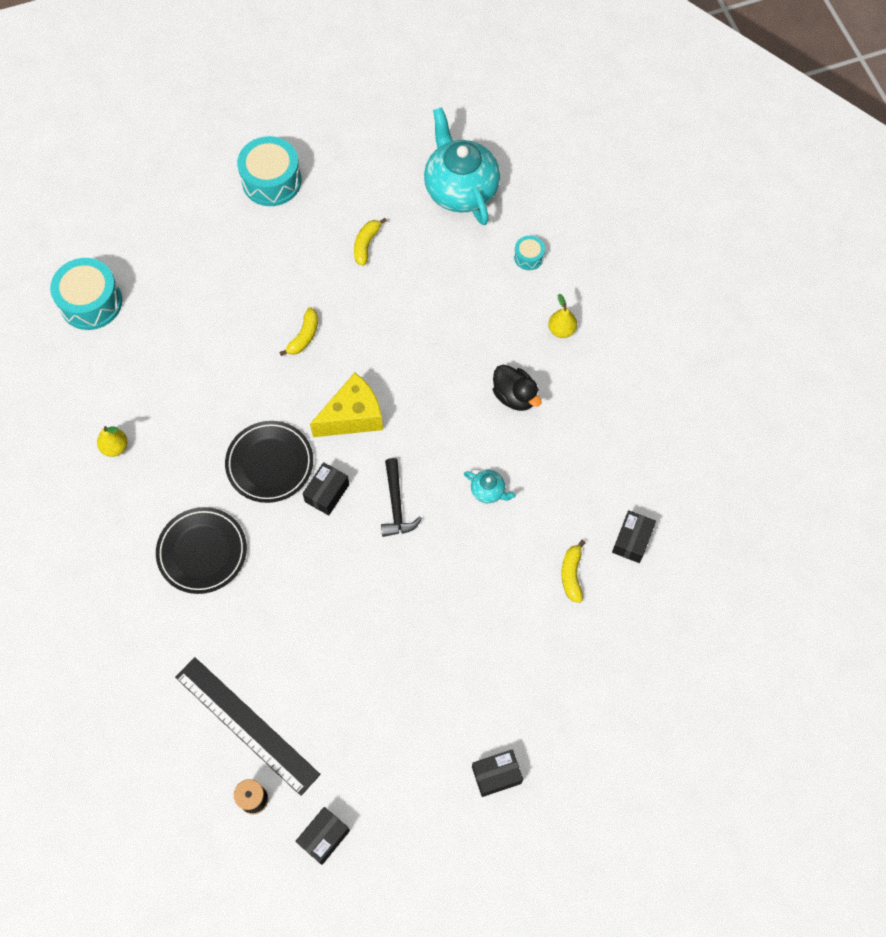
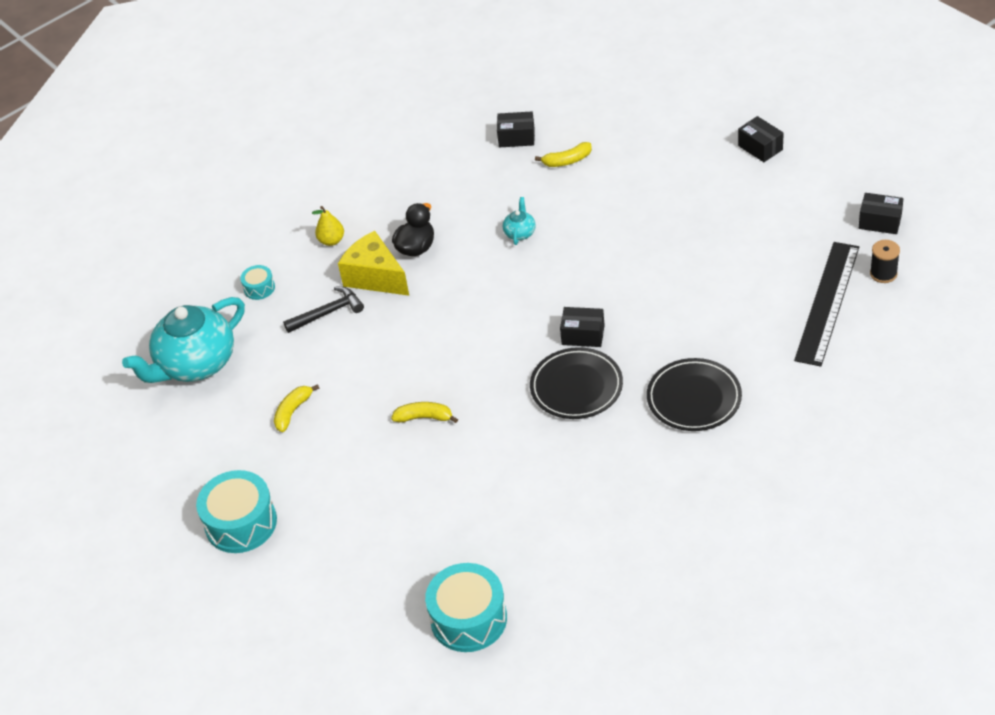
camera: 105 degrees left, 20 degrees down
(115, 447) = (627, 515): yellow pear -> none
(353, 416) = (494, 347): yellow cheese -> yellow cheese (375, 277)
(366, 244) = (293, 411): yellow banana -> yellow banana turned 120 degrees clockwise
(396, 505) = (567, 285): black hammer -> black hammer (328, 312)

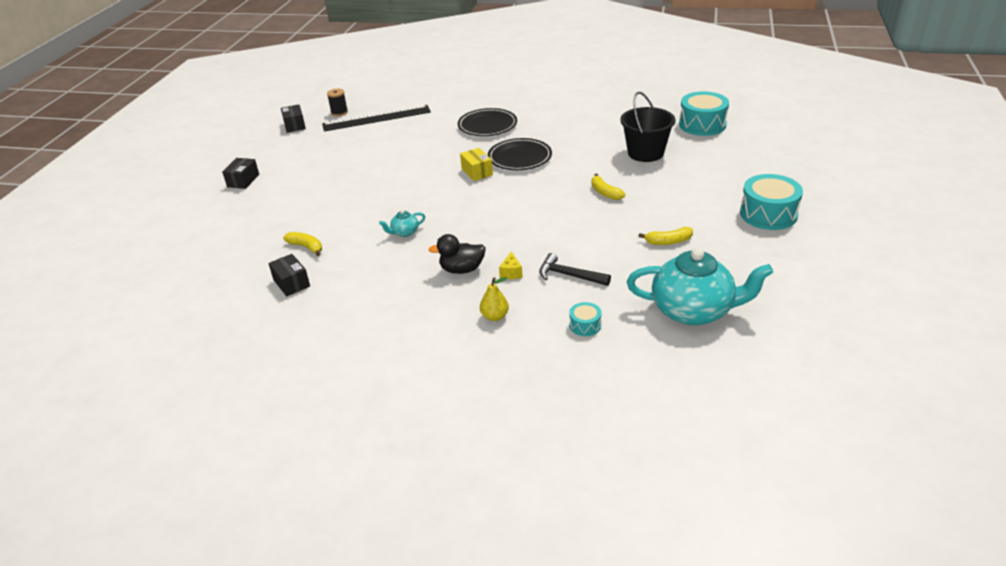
camera: 130 degrees left, 10 degrees down
(375, 277) = (511, 272): yellow cheese -> yellow cheese, size x0.45
(464, 508) = (645, 153): none -> black bucket
(583, 335) = (477, 172): black box -> yellow box

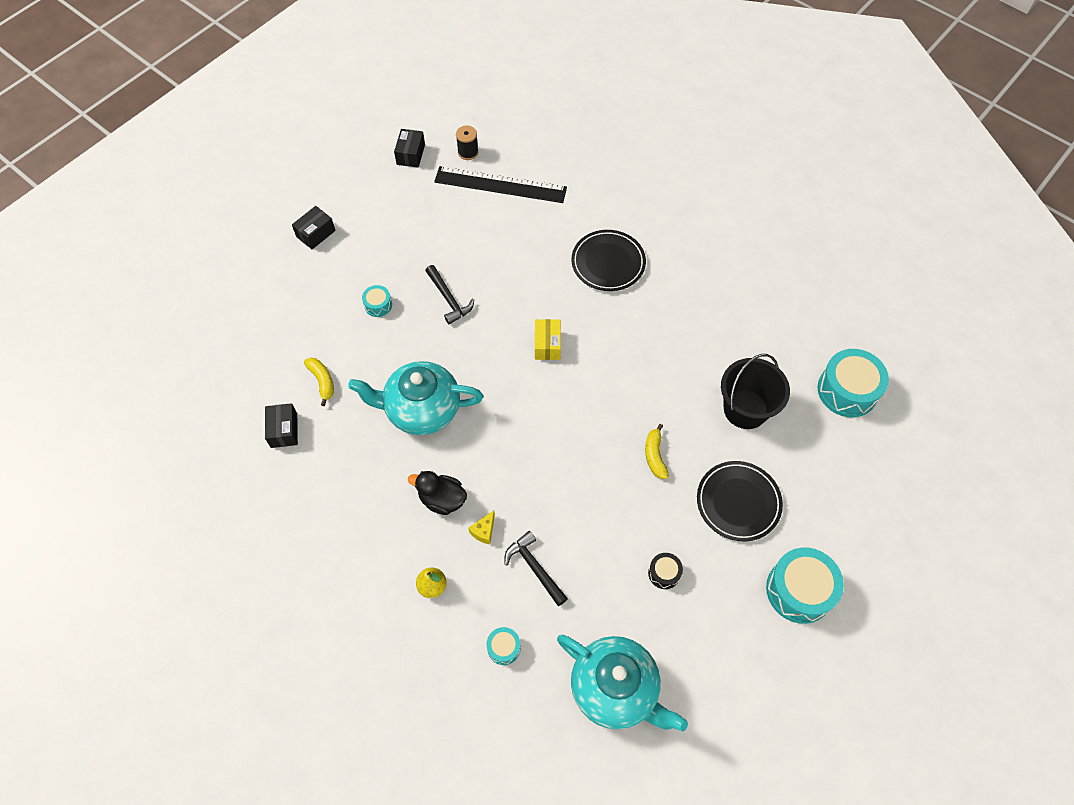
camera: 25 degrees right, 25 degrees up
(324, 196) = (378, 305): none -> turquoise drum
(381, 176) = (449, 299): none -> black hammer
(404, 232) = (421, 409): turquoise teapot -> turquoise teapot, size x2.42
(520, 158) = (606, 343): black plate -> black plate (738, 502)
(668, 241) = (664, 573): yellow banana -> black drum

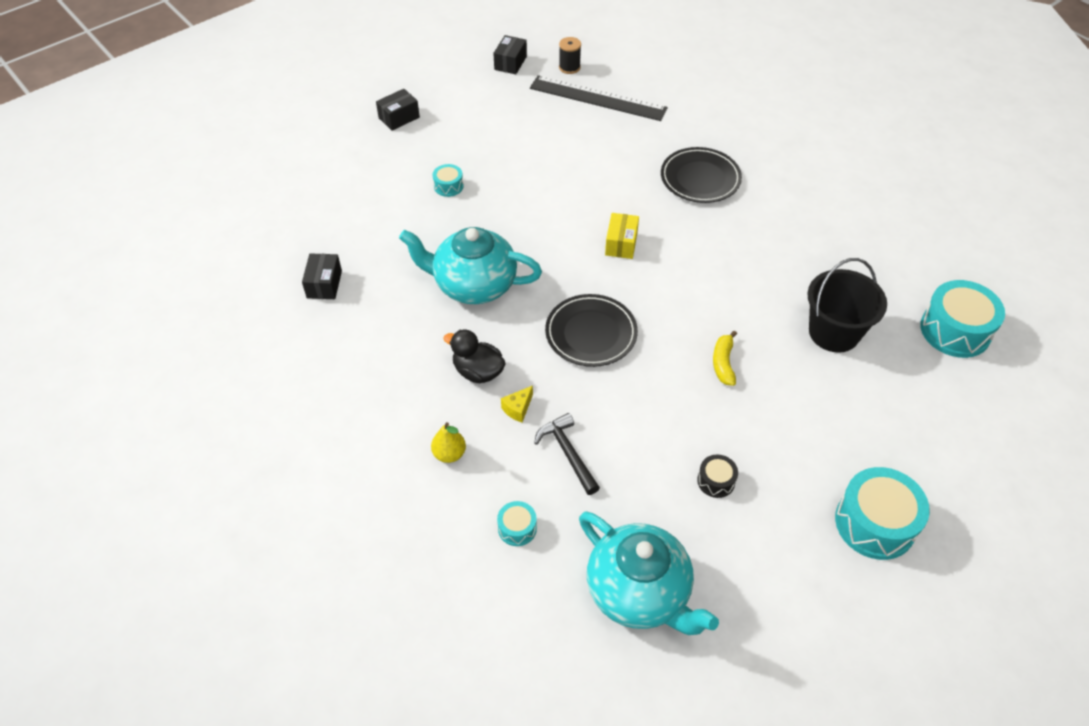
camera: 10 degrees right, 10 degrees down
(322, 381) = (375, 246): yellow banana -> none
(449, 299) = (524, 190): black hammer -> none
(738, 502) = (813, 422): black plate -> black plate (591, 333)

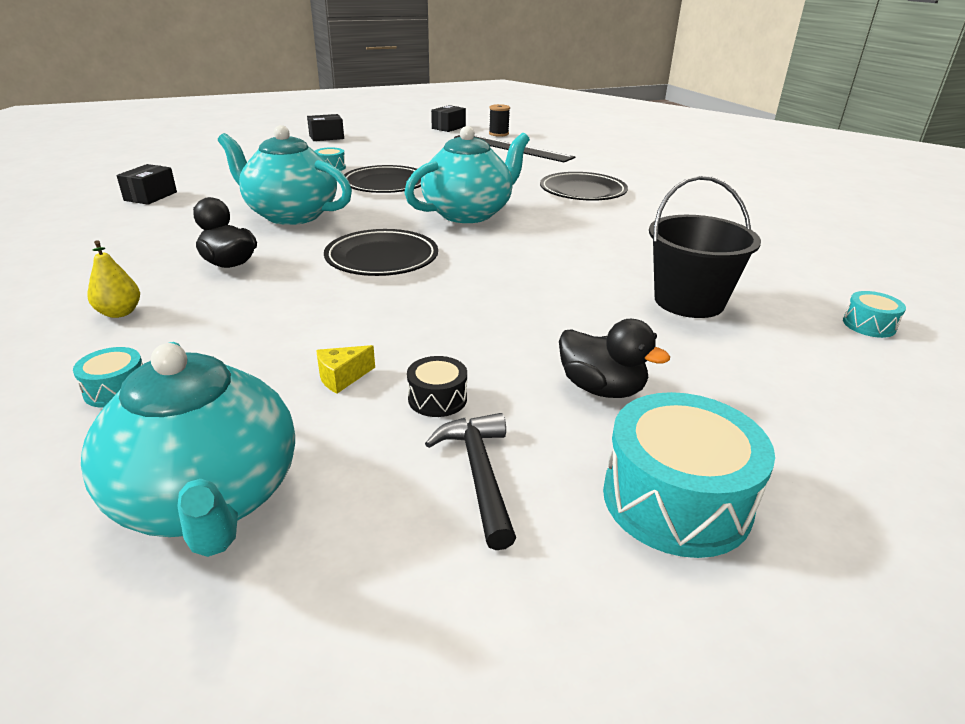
camera: 15 degrees right, 20 degrees down
(518, 409) = (241, 294): yellow cheese -> yellow cheese (342, 378)
(521, 208) = (386, 184): none -> black plate
(567, 453) = (260, 337): black hammer -> black hammer (479, 474)
(621, 244) = (468, 213): yellow box -> turquoise teapot
(723, 363) = (525, 301): yellow banana -> none
(807, 444) = (601, 389): none -> black duck
(955, 330) = (869, 325): turquoise drum -> turquoise drum, size x0.49

